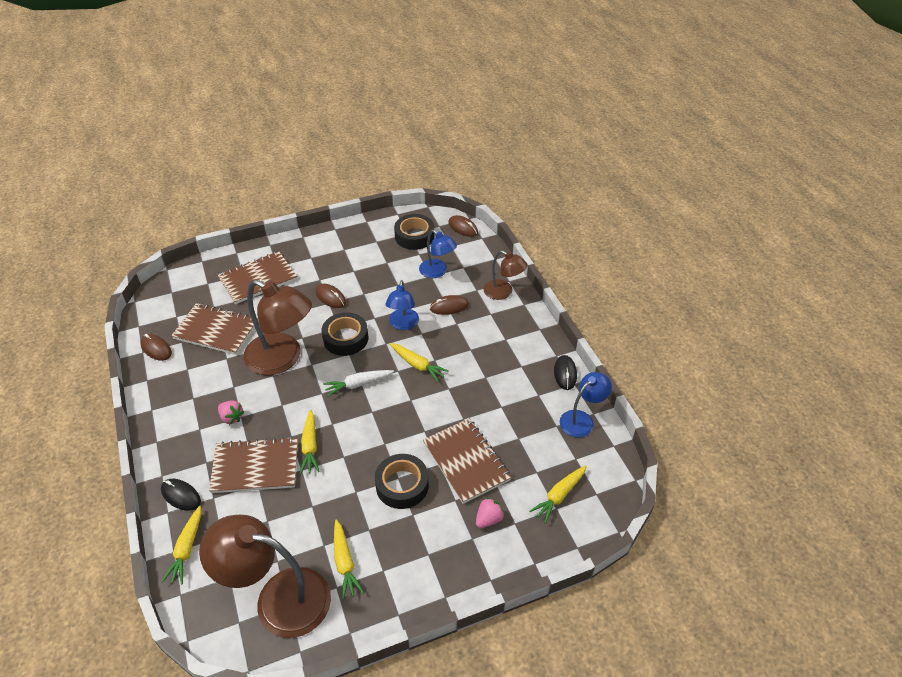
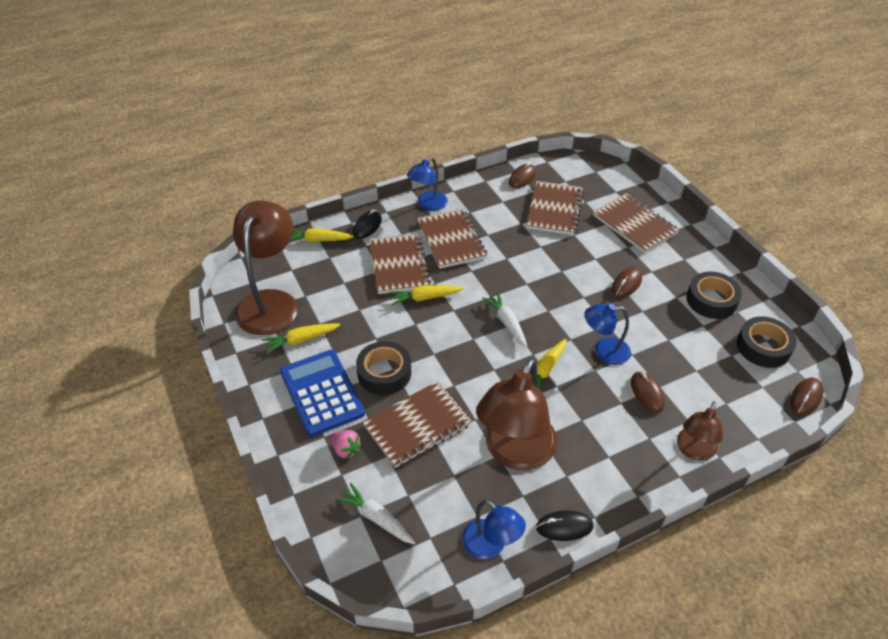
camera: 85 degrees right, 0 degrees up
(231, 417) = (451, 240): pink strawberry -> brown notebook
(282, 359) = (528, 261): brown lamp -> brown lamp (515, 453)
(345, 338) = (569, 304): black tape -> black tape (711, 300)
(419, 541) = (322, 392): none -> blue calculator
(437, 272) = (705, 376): blue lamp -> blue lamp (428, 204)
(559, 496) = (377, 518): yellow carrot -> white carrot

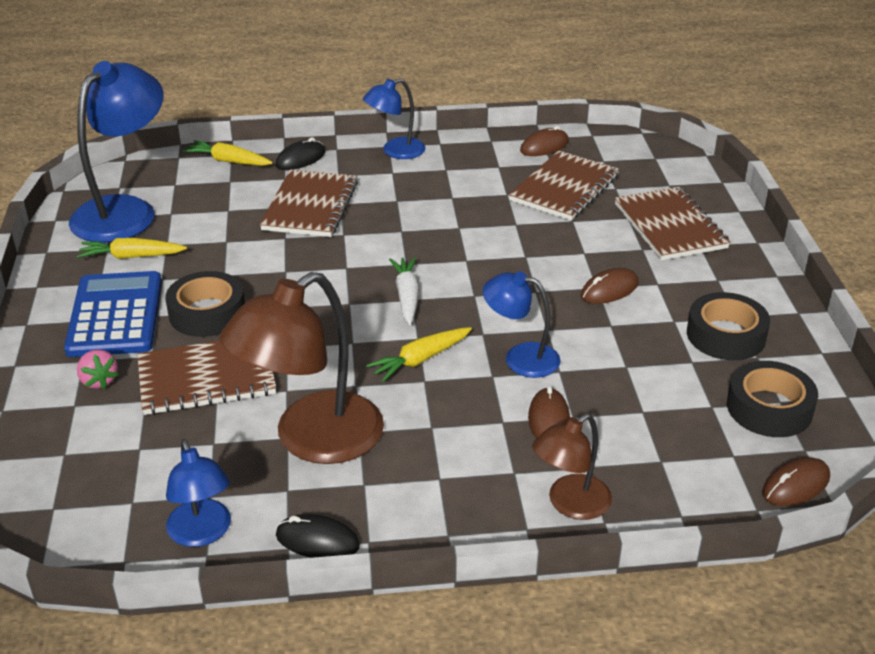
camera: 20 degrees right, 10 degrees down
(270, 302) = (125, 211): brown lamp -> blue lamp
(377, 518) = (81, 463): white carrot -> none
(424, 298) = (318, 247): yellow carrot -> none
(451, 240) = (398, 194): brown notebook -> none

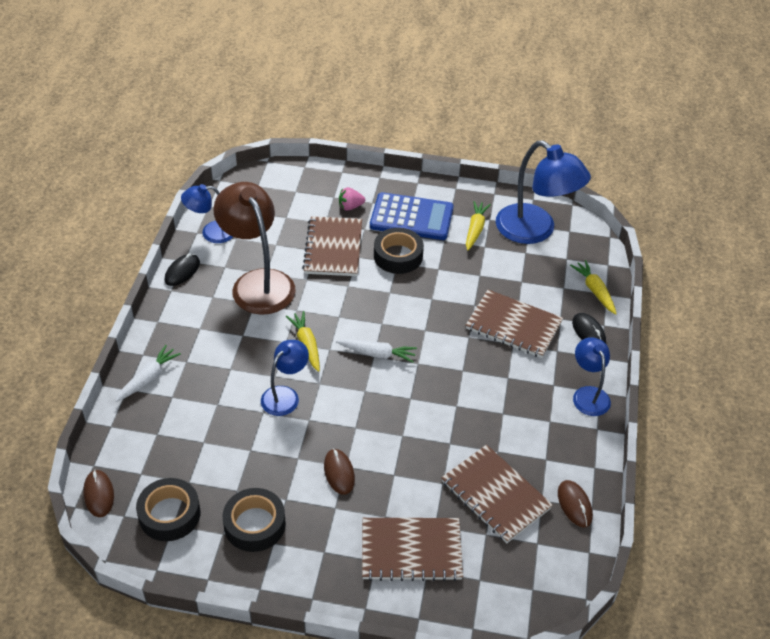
camera: 105 degrees right, 10 degrees up
(229, 161) = (594, 291): yellow carrot -> yellow carrot turned 60 degrees counterclockwise
(549, 420) = (220, 391): brown mouse -> none
(570, 504) = (148, 378): brown lamp -> white carrot

